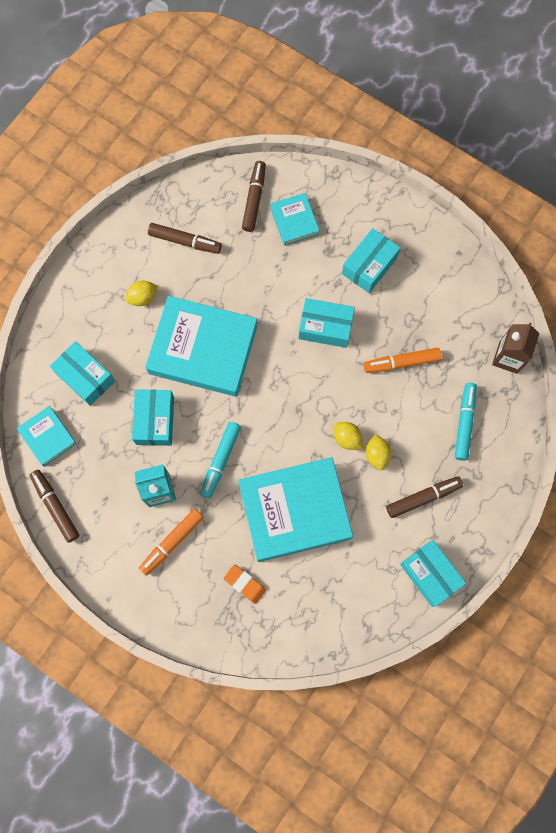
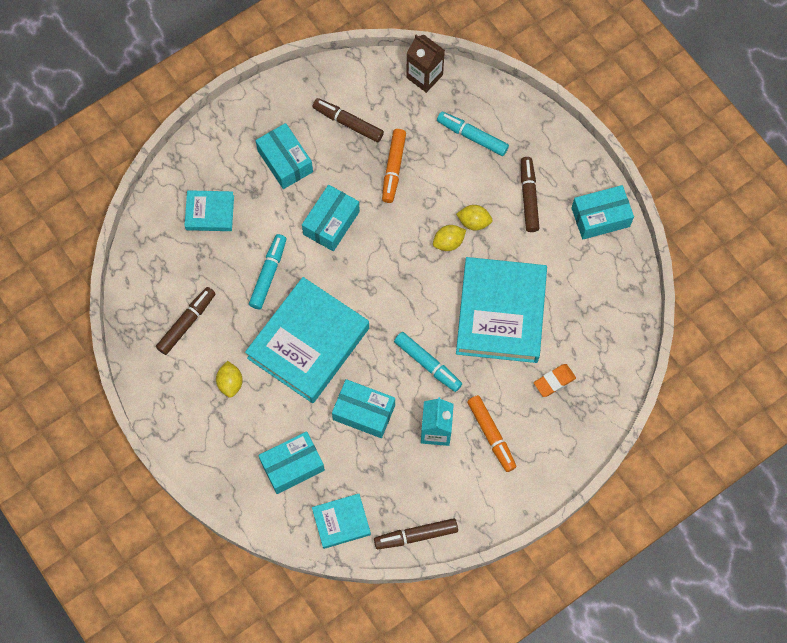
camera: 70 degrees left, 5 degrees down
(254, 199) = (170, 242): brown marker -> brown marker (348, 123)
(255, 291) = (268, 274): none -> turquoise marker

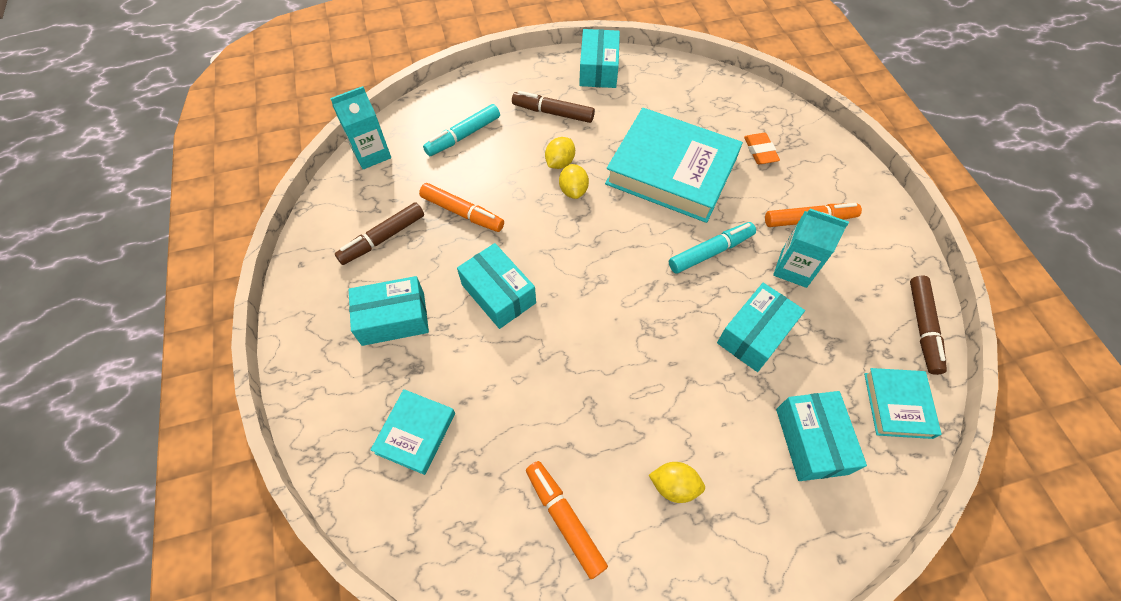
camera: 70 degrees left, 10 degrees down
(186, 323) = (564, 519): brown marker -> orange marker
(268, 274) = (535, 386): turquoise marker -> none
(308, 343) = (646, 368): turquoise book -> none
(424, 76) = (371, 154): brown carton -> turquoise carton

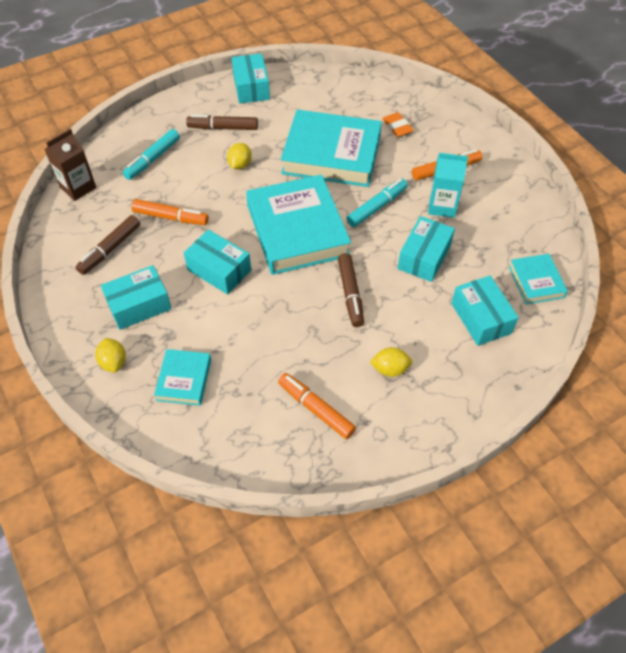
camera: 15 degrees left, 5 degrees down
(371, 154) = (78, 187): turquoise carton -> brown carton
(573, 190) = (257, 183): yellow lemon -> yellow lemon (114, 362)
(605, 262) = (297, 230): none -> turquoise book
(922, 327) = (543, 227): brown marker -> brown marker (350, 294)

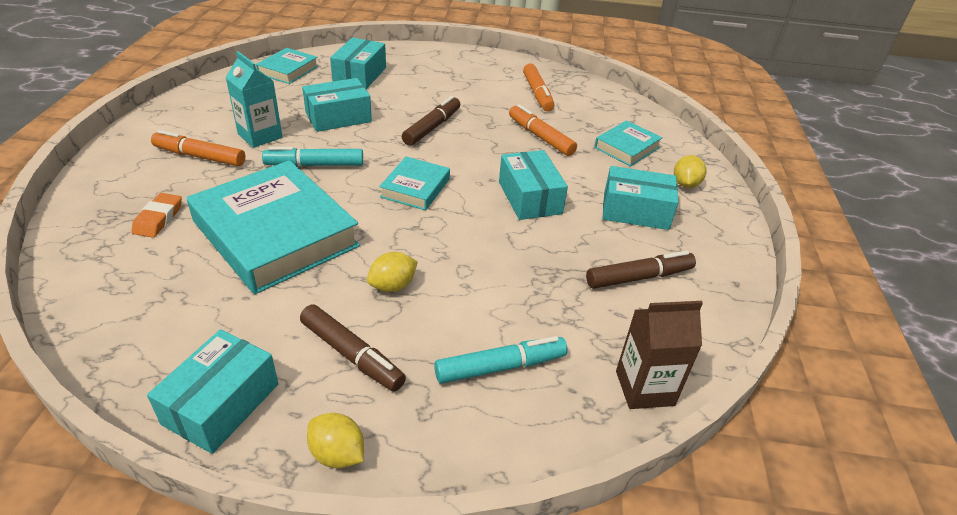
camera: 145 degrees left, 15 degrees down
(170, 217) = (539, 273): orange marker -> orange marker (540, 137)
(297, 230) = (415, 188): turquoise book -> turquoise book, size x0.49
(390, 369) = (461, 85): yellow lemon -> yellow lemon (337, 454)

